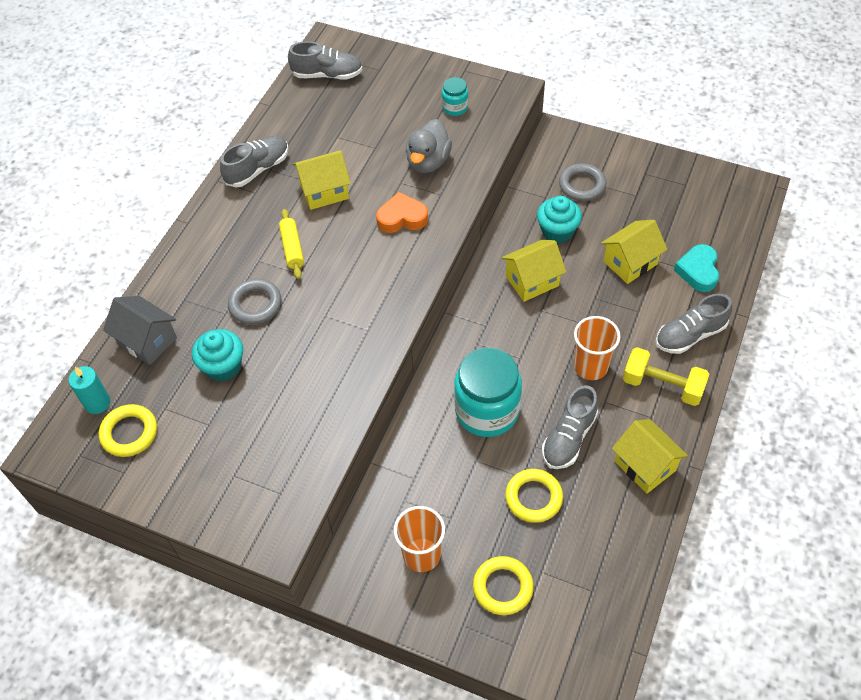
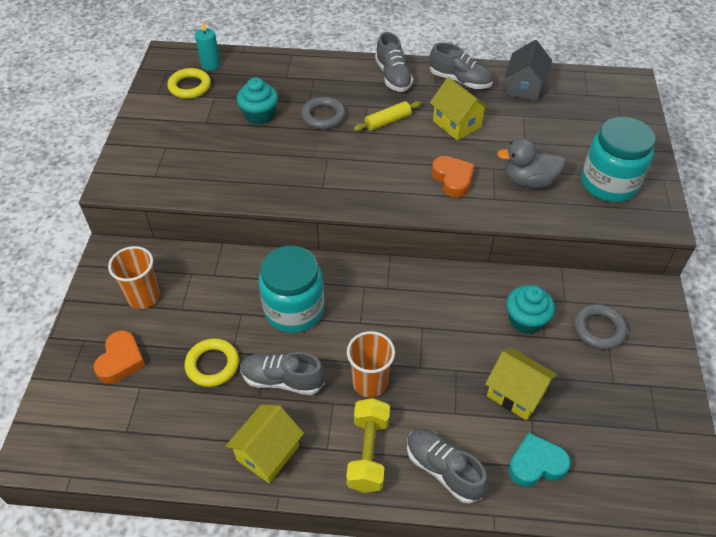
camera: 70 degrees right, 5 degrees down
(147, 341) = (270, 72): grey house -> grey house (524, 87)
(327, 75) = (591, 91): grey shoe -> grey shoe (393, 76)
(455, 107) = (609, 184): turquoise jar -> turquoise jar, size x2.13
(503, 587) = (121, 360): yellow ring -> orange heart
(532, 281) = (453, 312): yellow house -> none

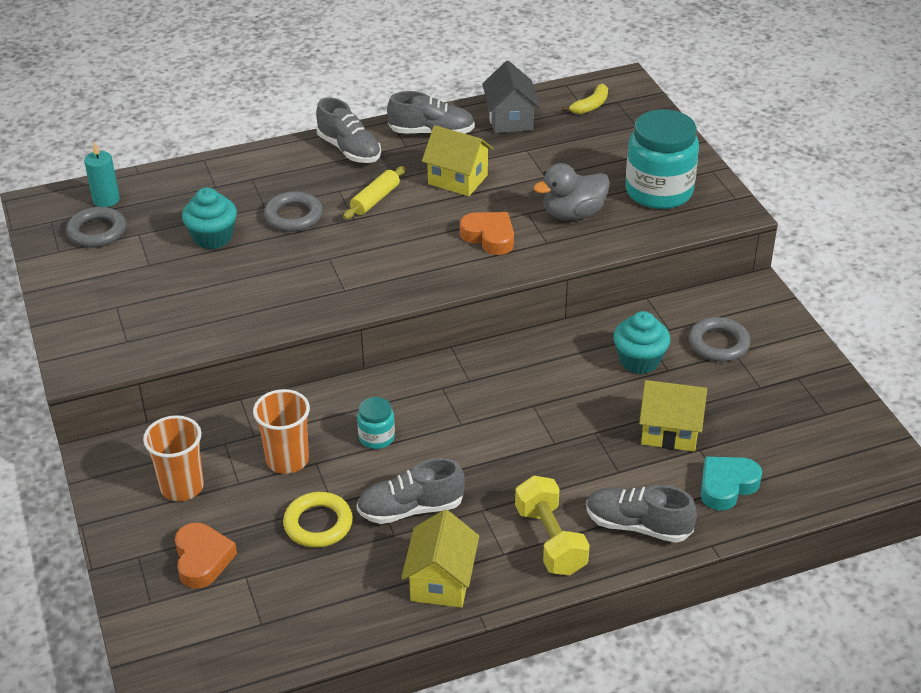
camera: 25 degrees left, 10 degrees down
(190, 87) = (97, 231): yellow ring -> grey ring
(294, 309) = (376, 437): turquoise jar -> turquoise jar, size x0.47
(370, 382) = (510, 476): orange cup -> orange cup (287, 460)
(593, 94) = (590, 106): none -> yellow banana

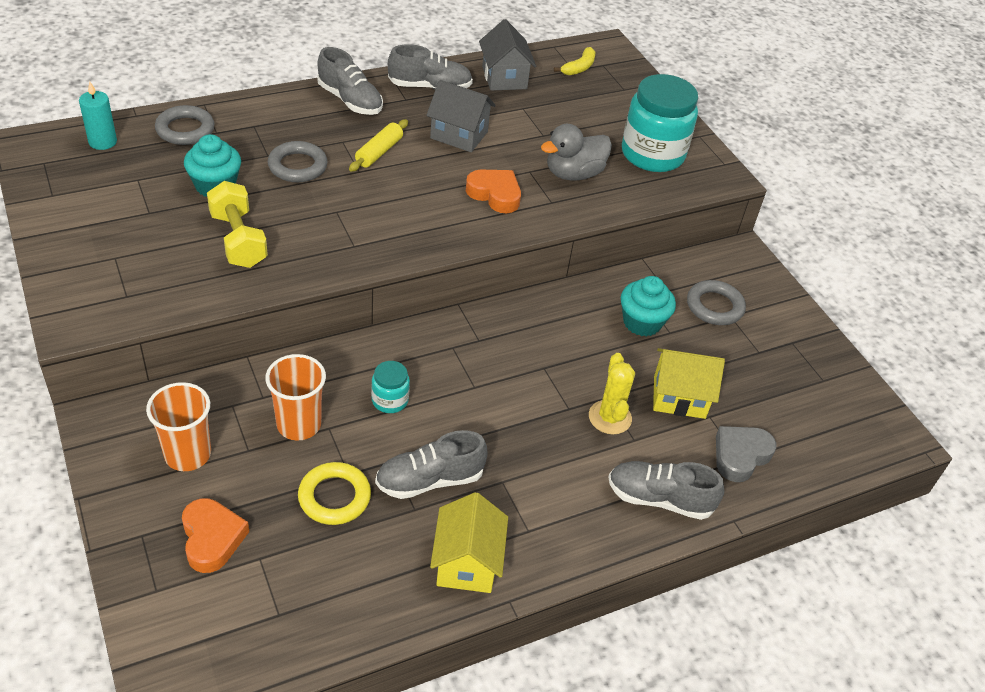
camera: 10 degrees left, 5 degrees up
(97, 231) = (93, 175): grey ring -> grey ring (185, 129)
(457, 179) = (459, 135): yellow house -> grey house
(550, 540) = (574, 515): yellow dumbbell -> yellow dumbbell (238, 240)
(595, 451) = (610, 417): none -> yellow cactus
(726, 486) = (740, 456): turquoise heart -> grey heart

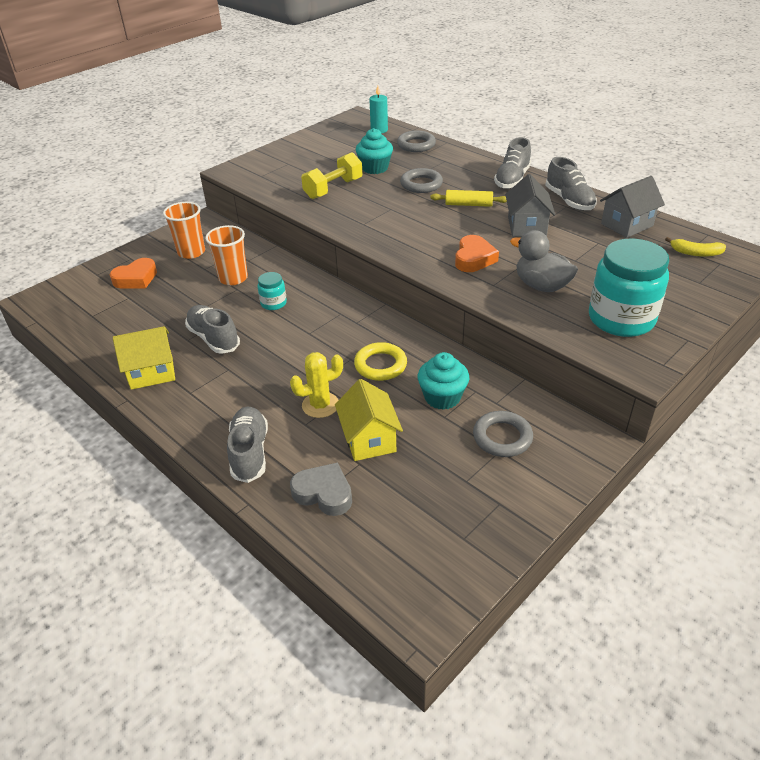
camera: 75 degrees right, 5 degrees down
(334, 497) = (183, 307): yellow ring -> yellow ring (380, 365)

